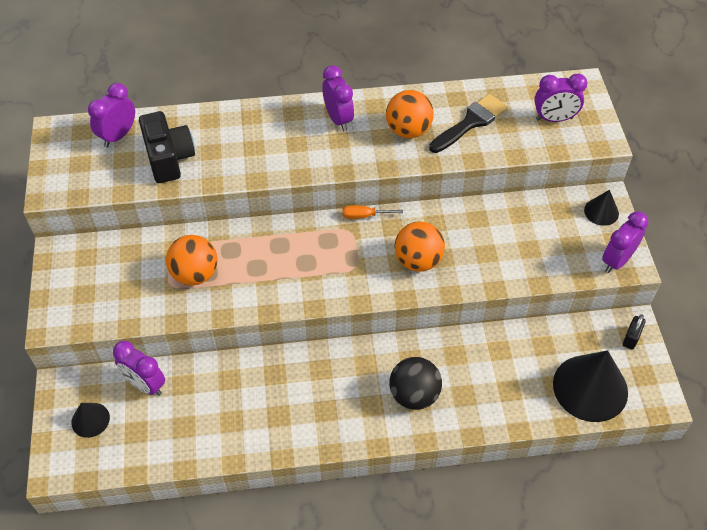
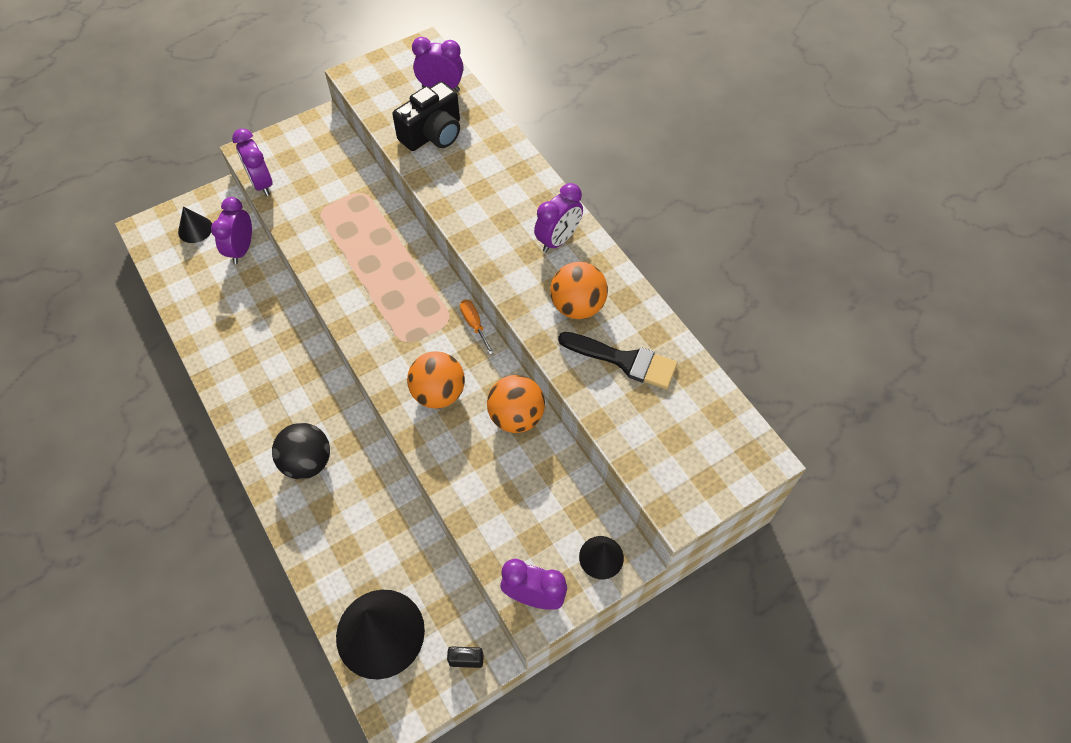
camera: 65 degrees right, 5 degrees up
(195, 274) = (341, 222): orange ball -> orange ball (516, 417)
(554, 119) = (682, 445): purple clock -> purple clock (261, 184)

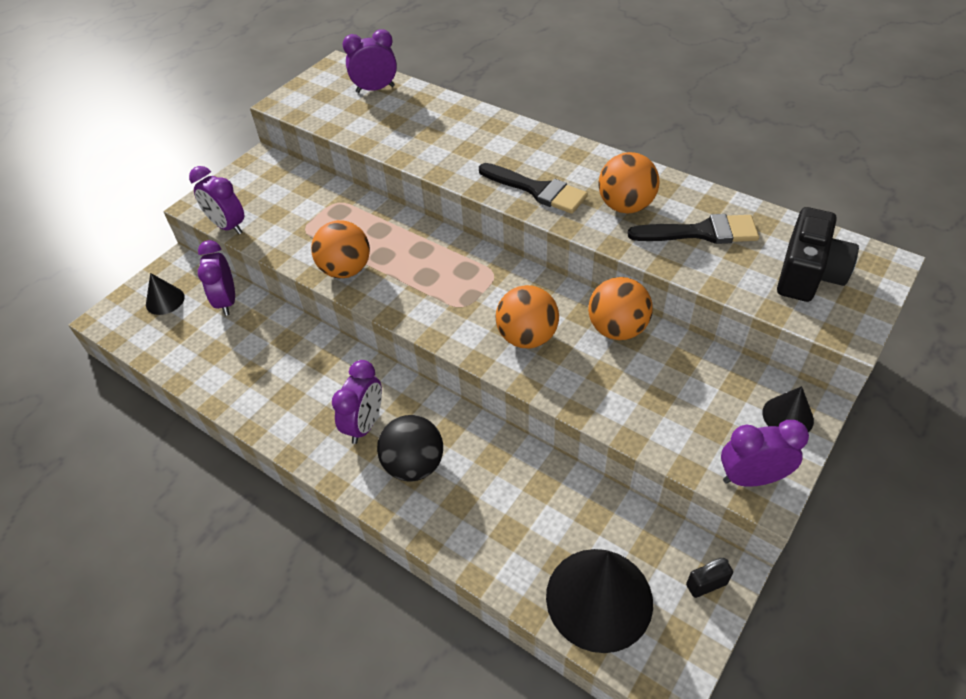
camera: 20 degrees left, 10 degrees down
(332, 266) = (345, 270): none -> orange ball
(433, 134) = (391, 123): black camera -> black camera (808, 274)
(474, 325) = (522, 269): orange screwdriver -> none
(512, 258) = (536, 190): none -> black brush
(558, 240) = (568, 164): purple clock -> purple clock (365, 425)

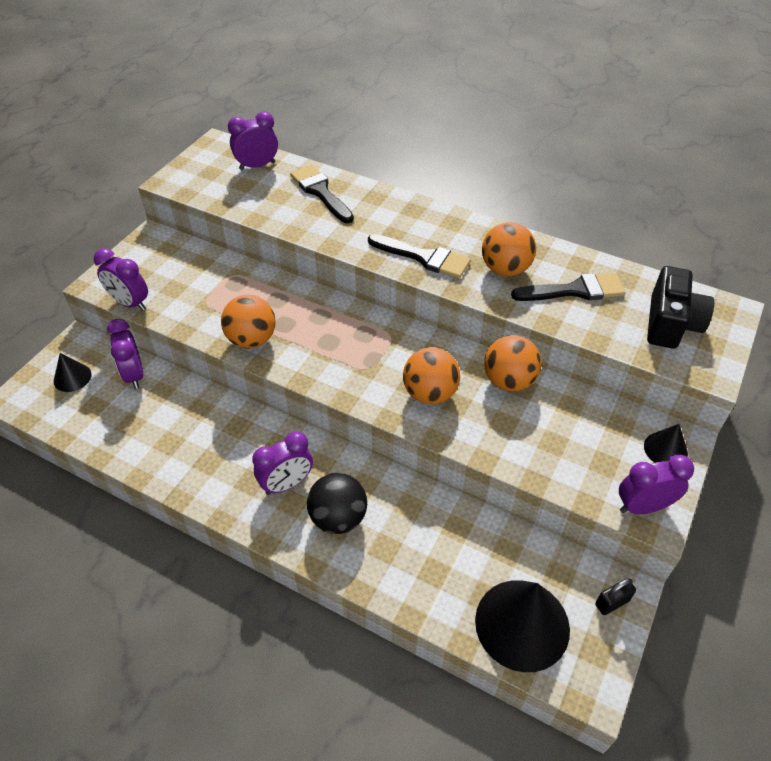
camera: 10 degrees left, 0 degrees up
(365, 425) = (287, 484): purple clock -> purple clock turned 45 degrees clockwise
(437, 118) = (321, 192): none -> black brush

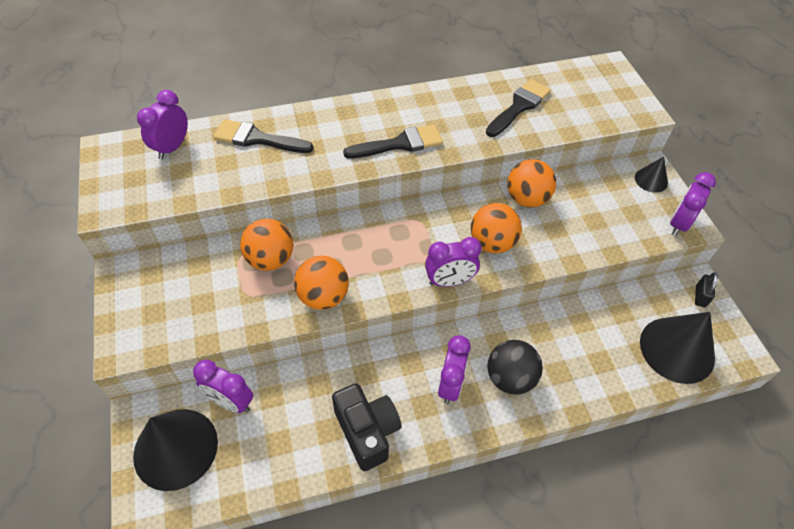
camera: 45 degrees left, 5 degrees up
(72, 377) = (175, 448): black cone -> black cone, size x2.01
(130, 303) = (179, 343): purple clock -> purple clock (449, 281)
(505, 269) = (462, 118): orange ball -> orange ball (270, 259)
(670, 324) = (593, 95): black camera -> black camera (367, 431)

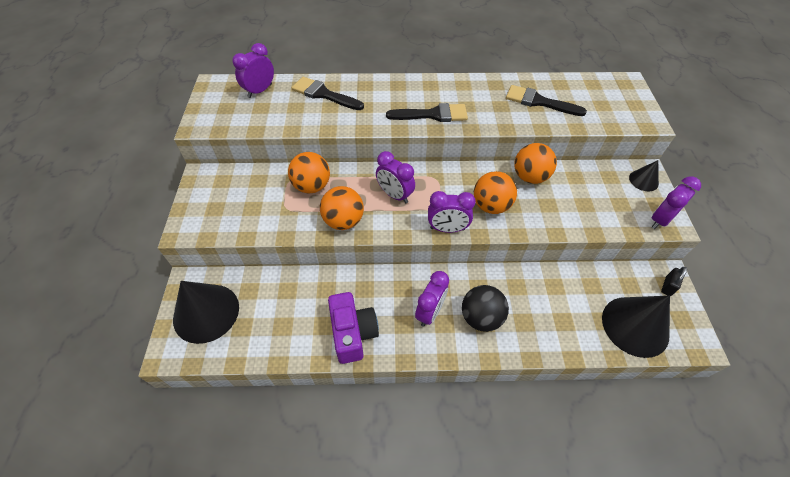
camera: 15 degrees right, 0 degrees up
(231, 402) = (256, 287): purple clock -> purple clock (394, 195)
(367, 431) = (353, 333): black camera -> purple camera
(519, 107) = (539, 102): black brush -> black brush turned 120 degrees counterclockwise

